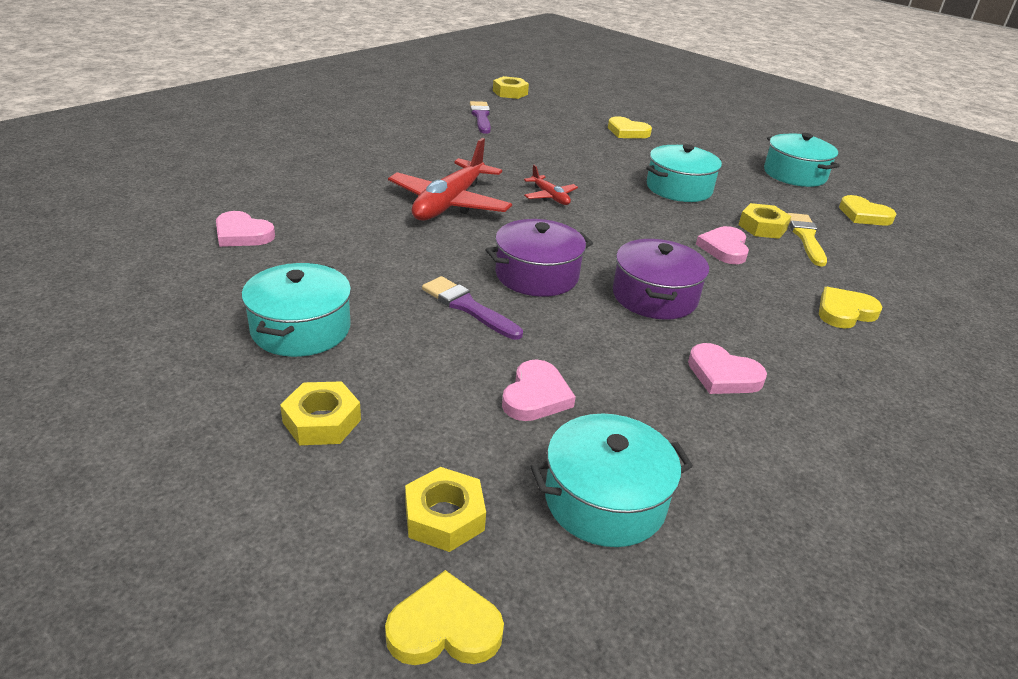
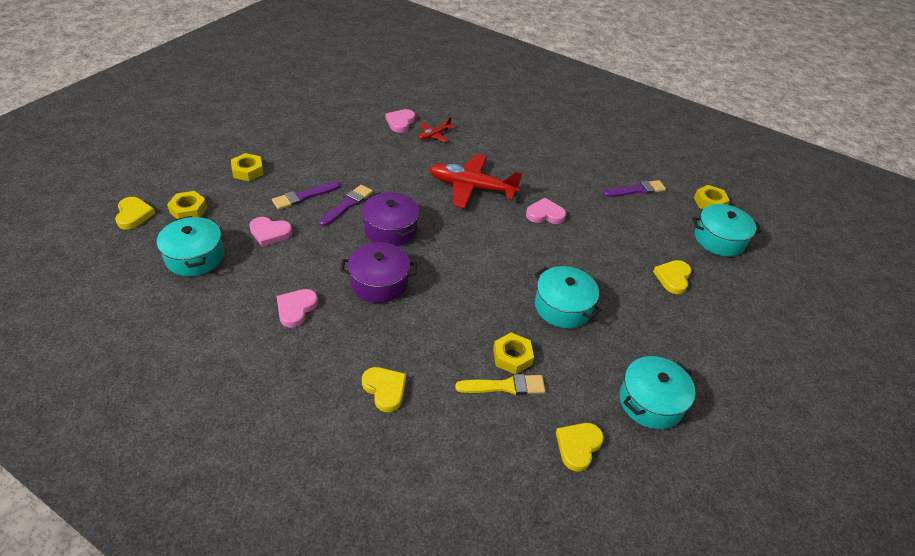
camera: 80 degrees right, 10 degrees up
(301, 329) = (316, 154): turquoise pot -> turquoise pot (719, 239)
(433, 351) = (304, 196): none -> purple brush
(550, 196) = (506, 232): red plane -> red plane (434, 135)
(724, 248) = (462, 326): pink heart -> pink heart (545, 214)

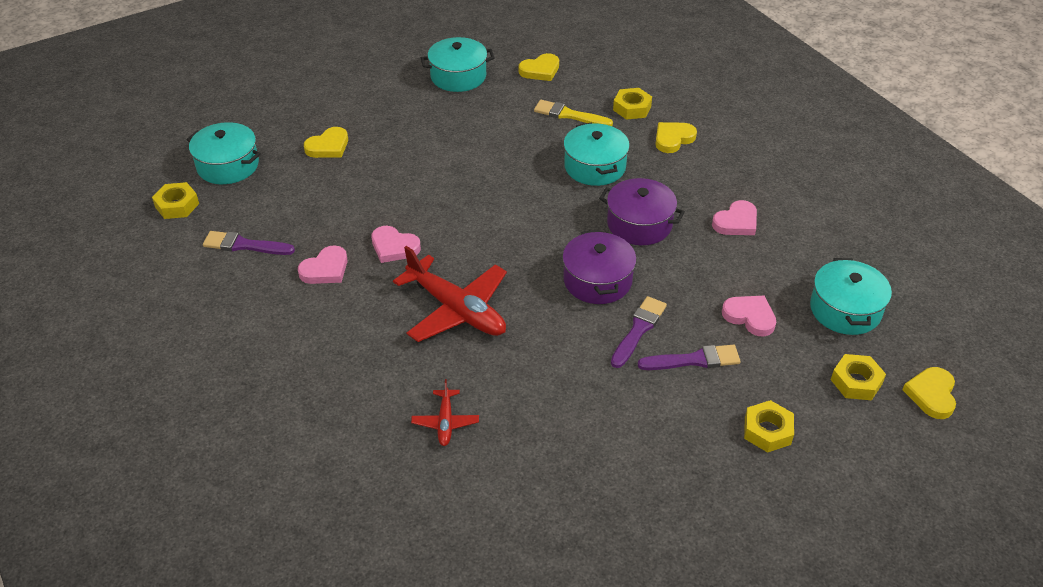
camera: 150 degrees left, 0 degrees up
(347, 205) = (638, 330): purple brush -> purple brush turned 150 degrees clockwise
(385, 389) = (673, 139): yellow heart -> yellow heart turned 60 degrees clockwise
(400, 122) = (484, 469): pink heart -> pink heart (325, 269)
(434, 135) = (445, 422): red plane -> red plane turned 105 degrees clockwise
(512, 357) = (547, 131): yellow nut -> yellow nut (632, 108)
(563, 307) = (466, 153): turquoise pot -> turquoise pot (595, 167)

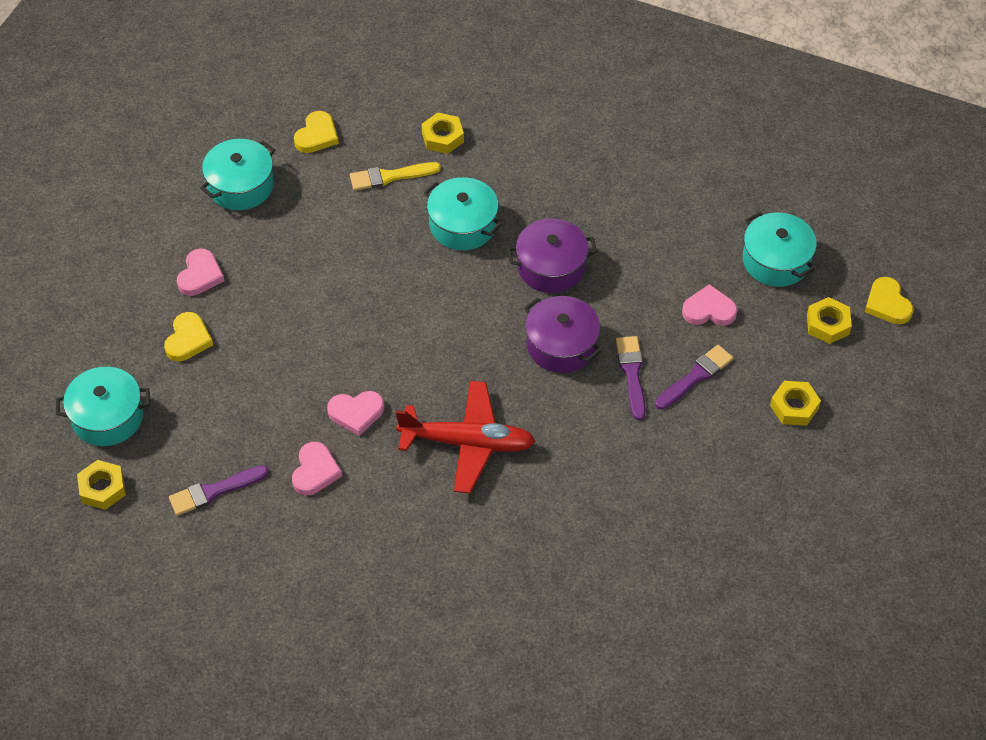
camera: 35 degrees left, 10 degrees up
(445, 422) = (549, 549): red plane -> none
(673, 139) = (508, 154): yellow heart -> none
(736, 222) = (630, 219): pink heart -> pink heart (200, 275)

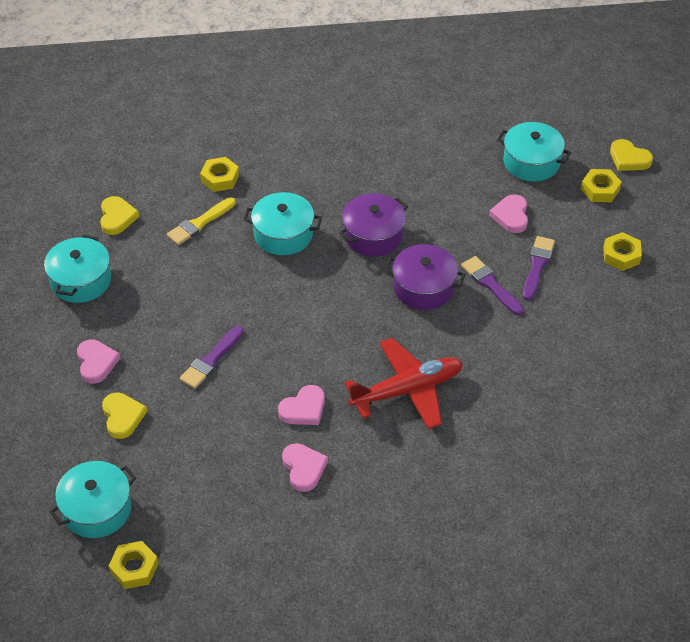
camera: 30 degrees left, 5 degrees down
(215, 491) = (232, 523): purple brush -> purple brush (211, 359)
(709, 310) = (511, 216): pink heart -> pink heart turned 60 degrees counterclockwise

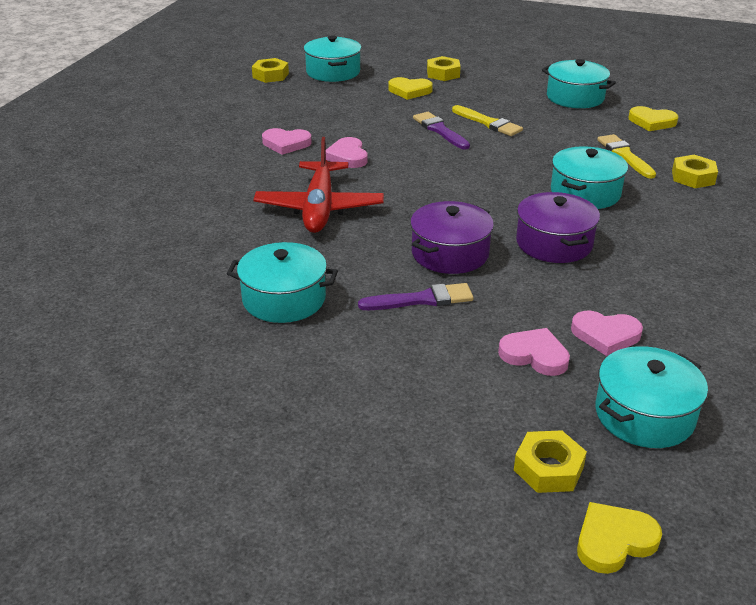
camera: 115 degrees right, 15 degrees down
(96, 363) = (474, 90): pink heart -> pink heart (605, 335)
(175, 329) = (488, 123): none -> yellow brush
(537, 266) = (427, 346): purple brush -> none
(541, 357) = (284, 299): none -> turquoise pot
(621, 255) = (395, 433): yellow nut -> yellow nut (443, 74)

